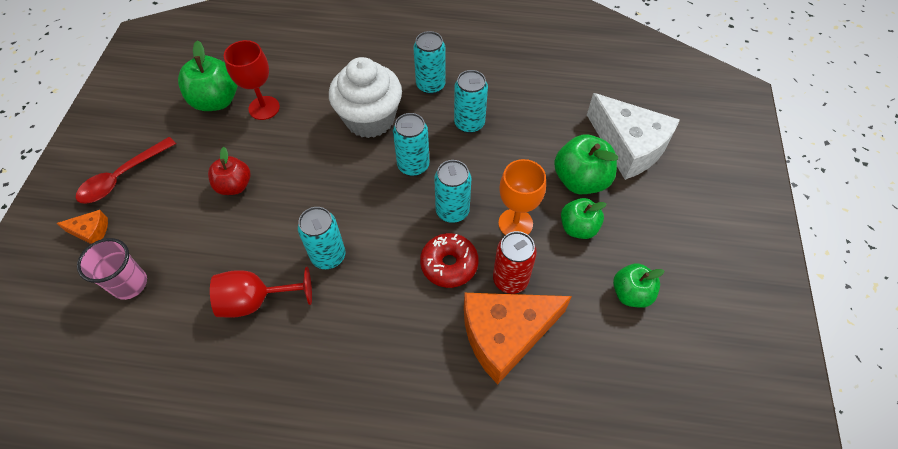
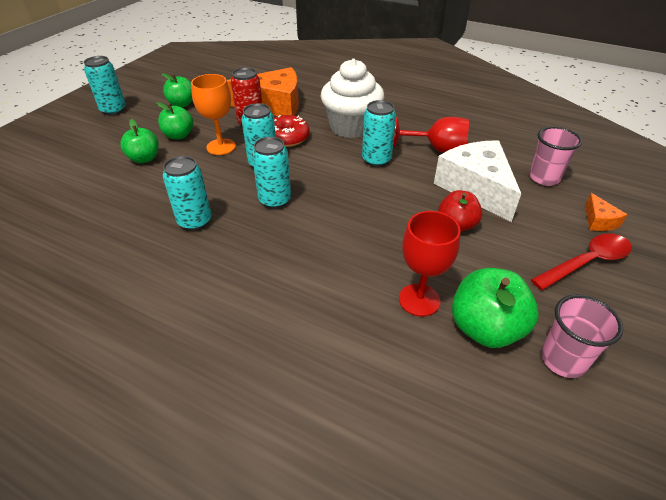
camera: 160 degrees left, 15 degrees down
(91, 231) = (598, 221): orange cheese -> orange cheese turned 120 degrees counterclockwise
(167, 94) = (563, 360): none -> pink cup
(370, 119) = (295, 252): white cupcake -> white cupcake (351, 127)
(430, 85) = (203, 272): turquoise can -> turquoise can (113, 110)
(580, 180) = (144, 158): green apple -> green apple, size x0.66
(628, 146) = (77, 170): white cheese -> white cheese (476, 188)

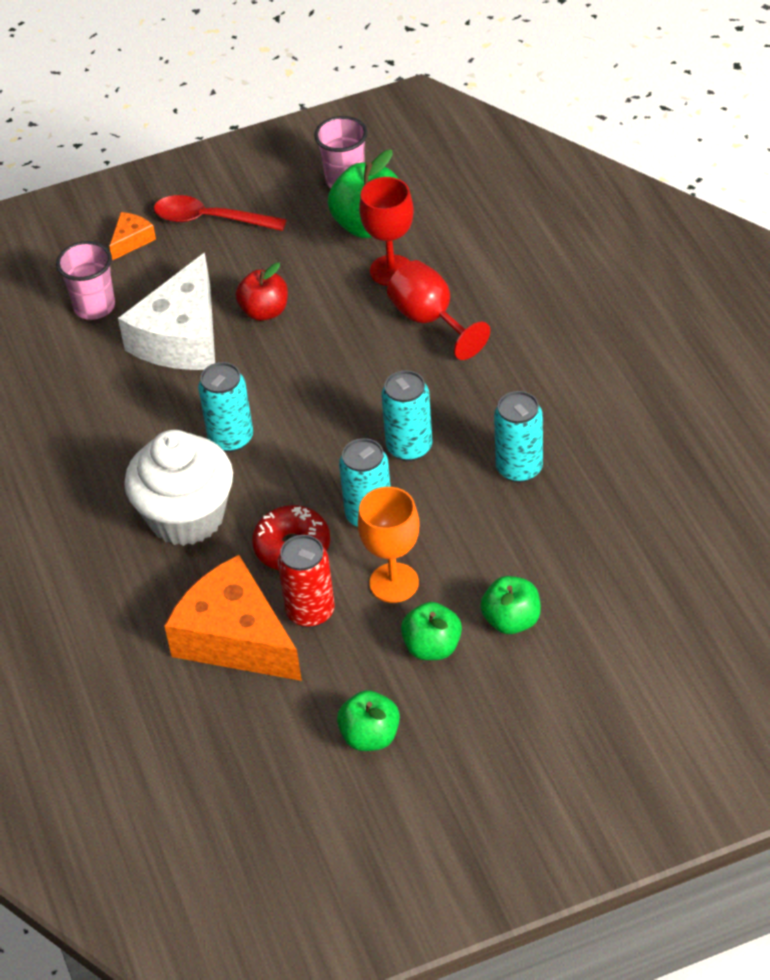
camera: 135 degrees left, 5 degrees up
(113, 110) = (489, 790): turquoise can -> none
(438, 149) = (139, 411): red goblet -> red goblet (430, 320)

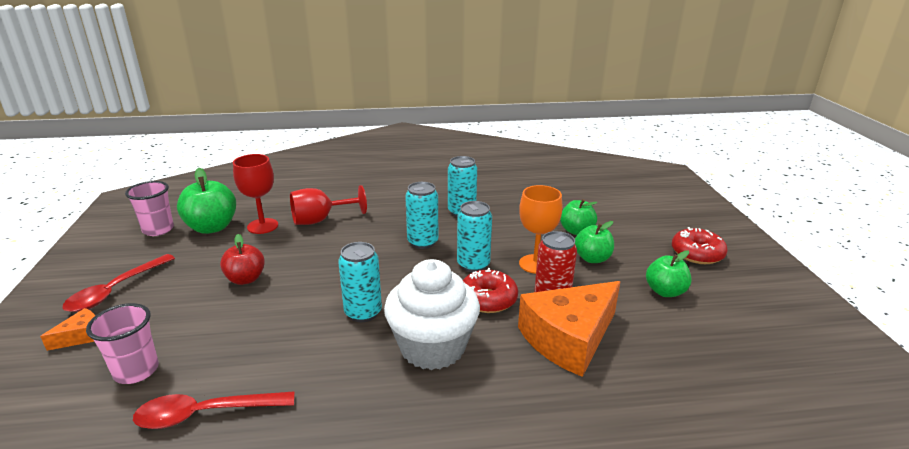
camera: 80 degrees left, 20 degrees down
(53, 382) = (205, 414): none -> red spoon
(131, 240) = (81, 336): orange cheese -> orange cheese turned 90 degrees clockwise
(182, 337) = (230, 323): white cheese -> none
(494, 780) = (697, 254): none -> red donut

